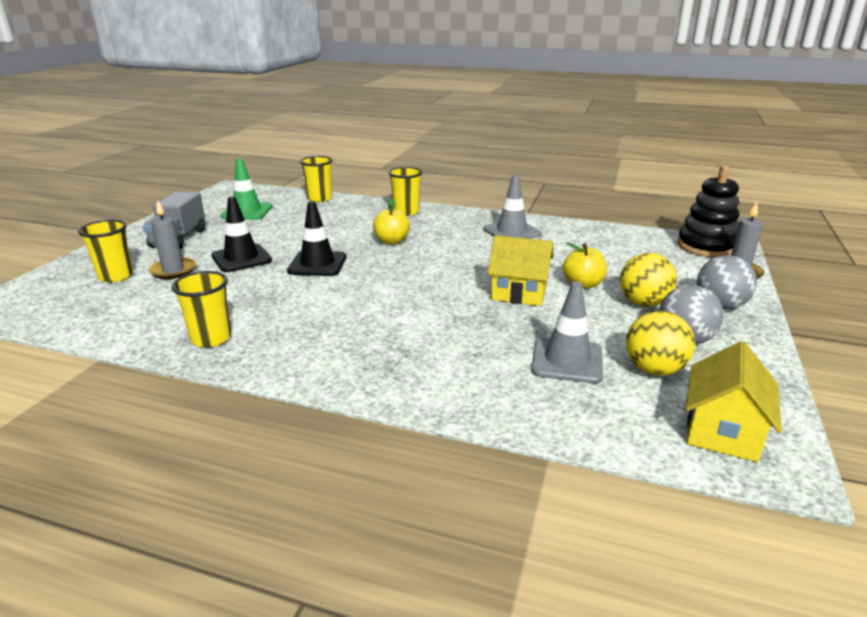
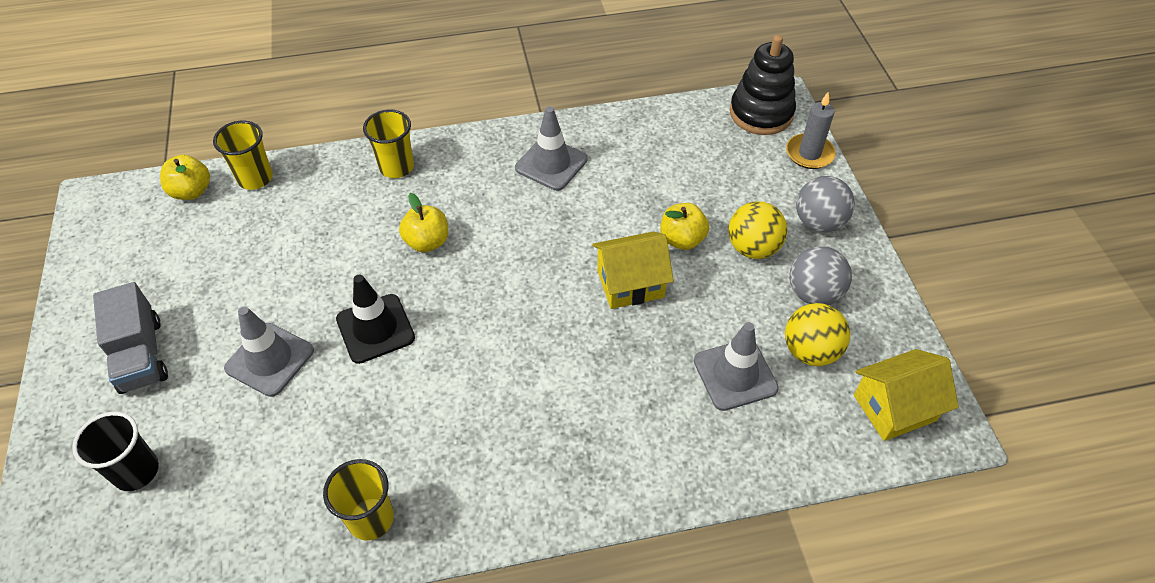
camera: 30 degrees left, 25 degrees up
(116, 276) = (136, 471): yellow cup -> black cup
(173, 270) = (203, 424): grey candle -> none
(241, 258) = (269, 359): black traffic cone -> grey traffic cone
(247, 211) = (179, 251): green traffic cone -> none
(281, 195) = (192, 191): none -> yellow apple
(722, 431) = (894, 408): yellow house -> yellow house turned 75 degrees clockwise

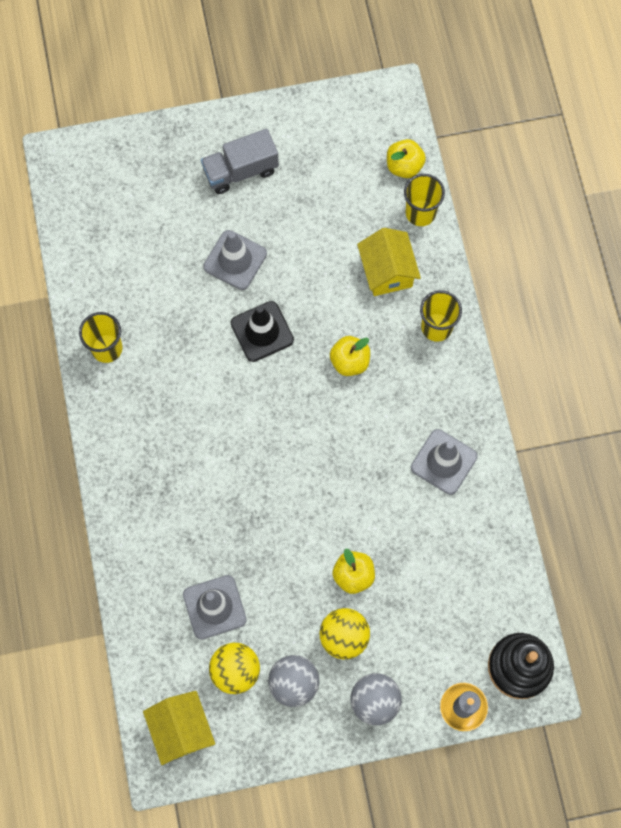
camera: 90 degrees right, 20 degrees up
(136, 471) = (147, 193): black cup -> none
(630, 283) = (305, 529): yellow house -> yellow house (387, 271)

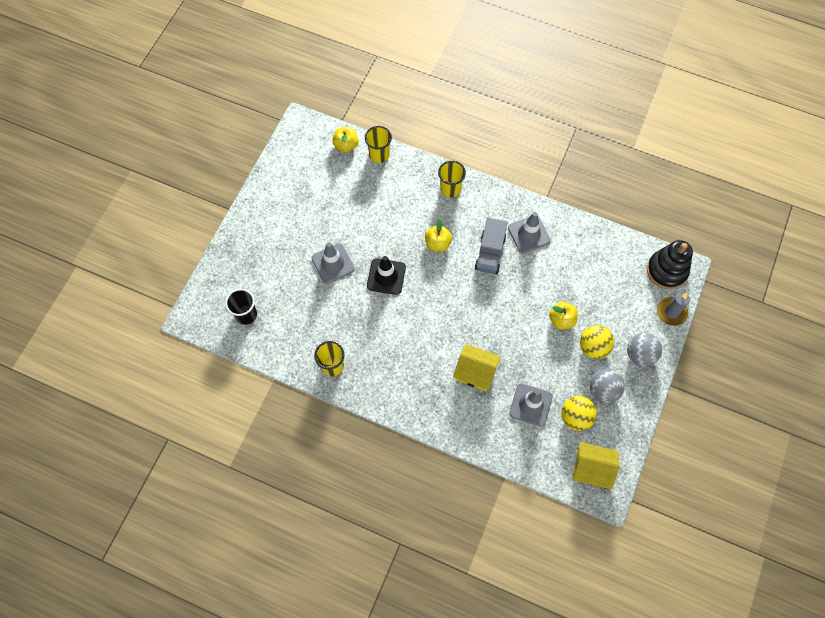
camera: 55 degrees left, 5 degrees down
(103, 211) = (246, 315): none -> black cup
(240, 171) = (281, 227): grey truck -> grey truck (490, 253)
(387, 271) = (400, 192): yellow house -> yellow house (475, 372)

